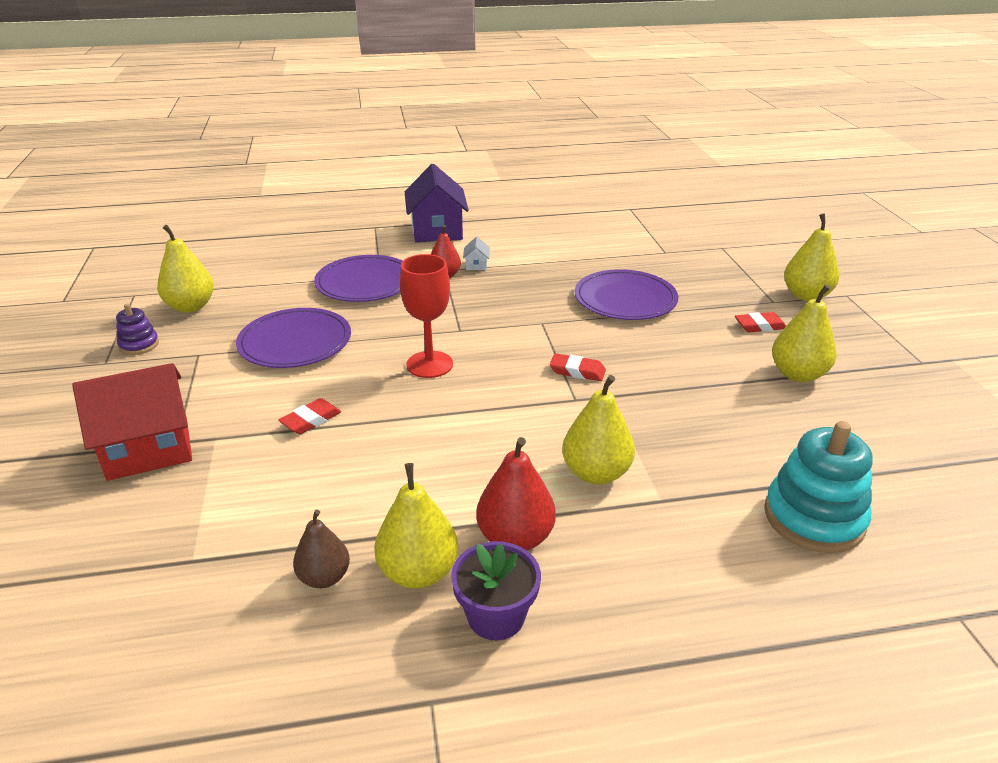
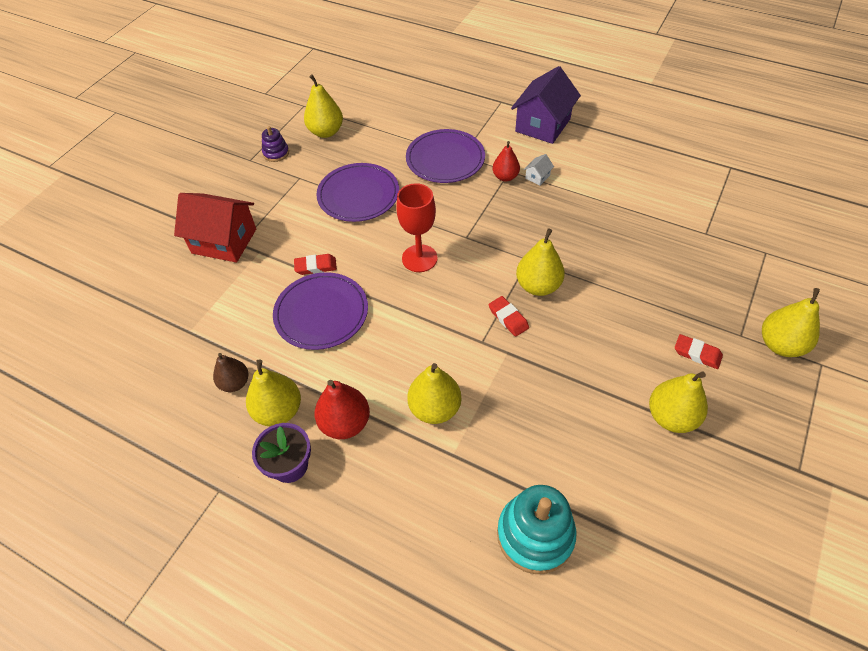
camera: 40 degrees right, 20 degrees up
(574, 337) = (538, 286): none -> yellow pear
(625, 299) = (615, 268): purple plate -> purple plate (321, 313)

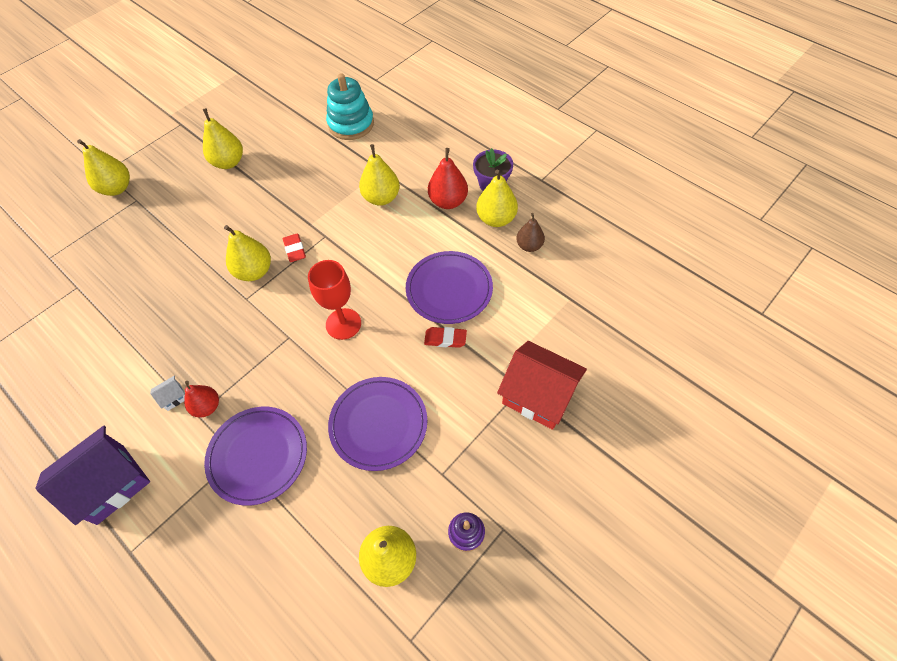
camera: 165 degrees left, 5 degrees up
(697, 354) = (177, 195): red eraser -> none

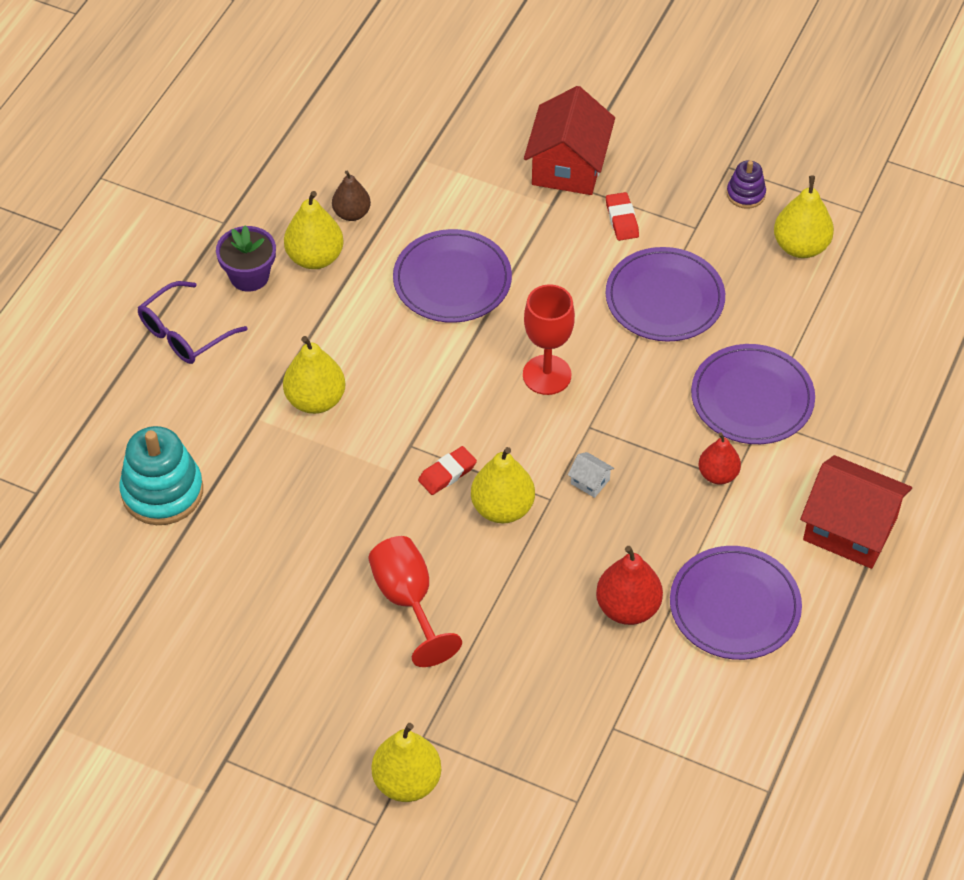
camera: 110 degrees left, 5 degrees down
(105, 381) = (734, 606): none -> purple plate
(110, 484) = (850, 529): purple house -> red house
(174, 397) = (721, 516): white house -> white house (590, 481)
(220, 212) = (408, 600): none -> red goblet
(228, 162) = (299, 636): yellow pear -> none
(445, 339) = (528, 265): red eraser -> red eraser (622, 219)
(448, 201) = (298, 318): red pear -> red pear (628, 607)
(457, 148) = (184, 333): none -> purple glasses

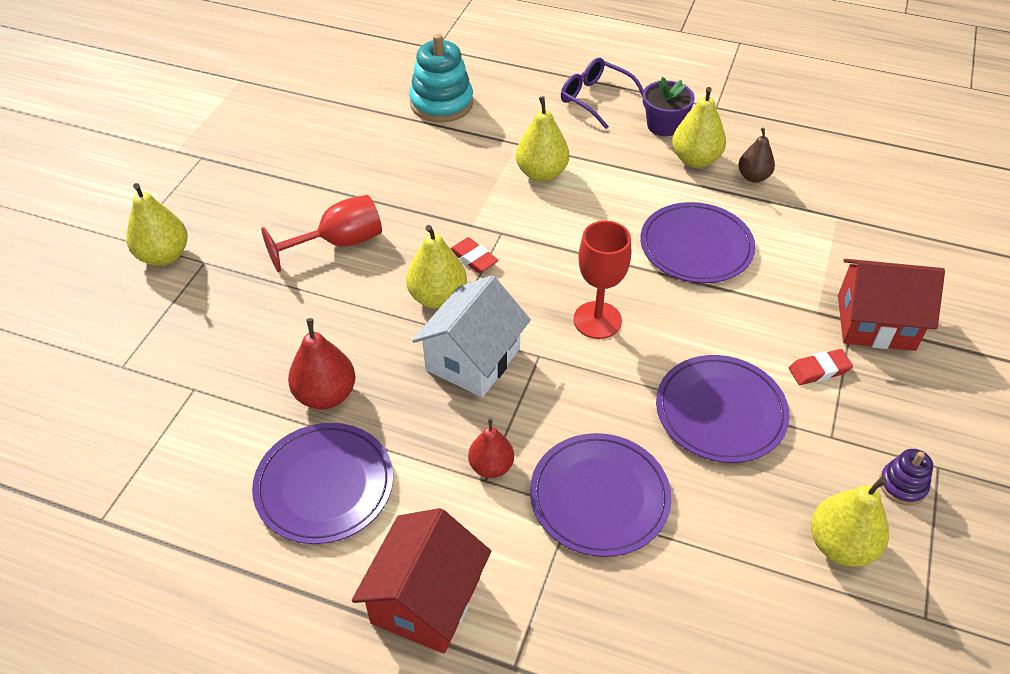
camera: 85 degrees right, 5 degrees down
(590, 481) = (473, 359): white house -> white house, size x2.49

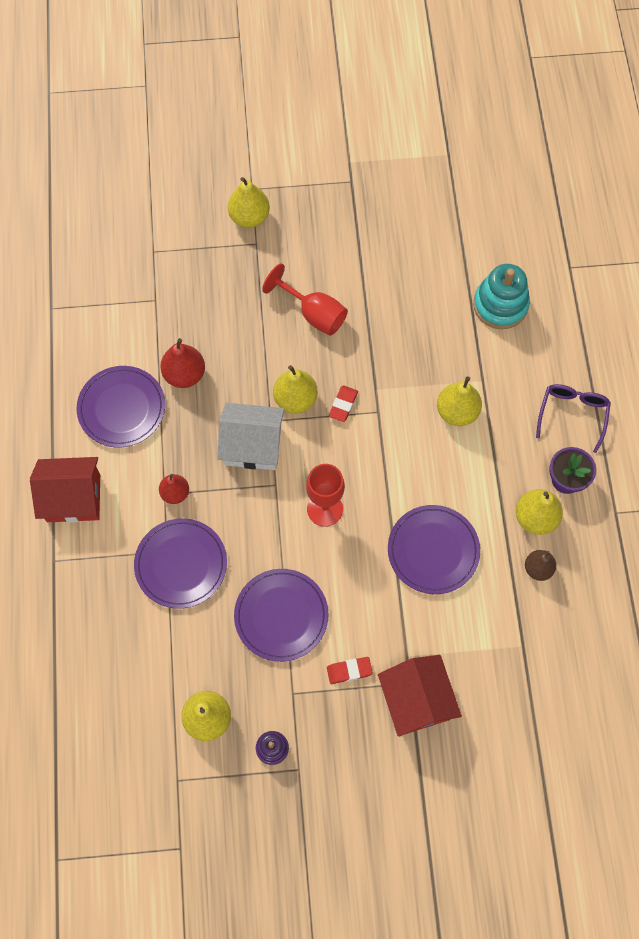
camera: 65 degrees right, 20 degrees up
(819, 370) = (349, 671): red eraser -> red eraser turned 60 degrees counterclockwise

